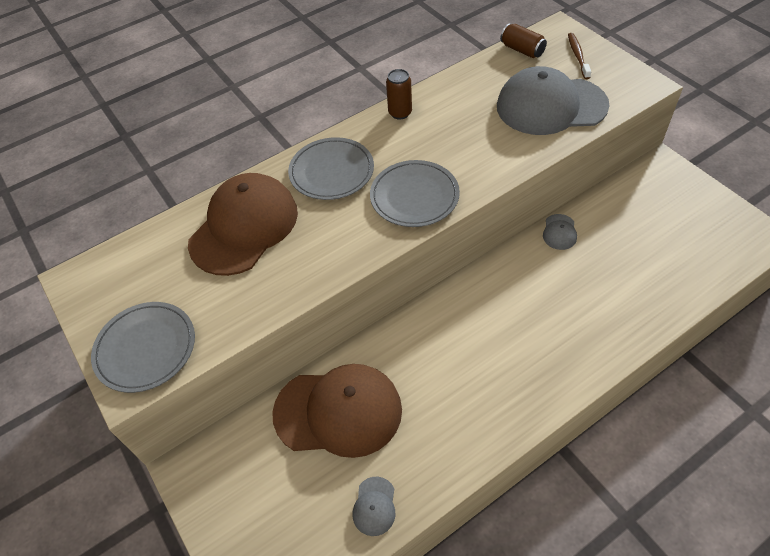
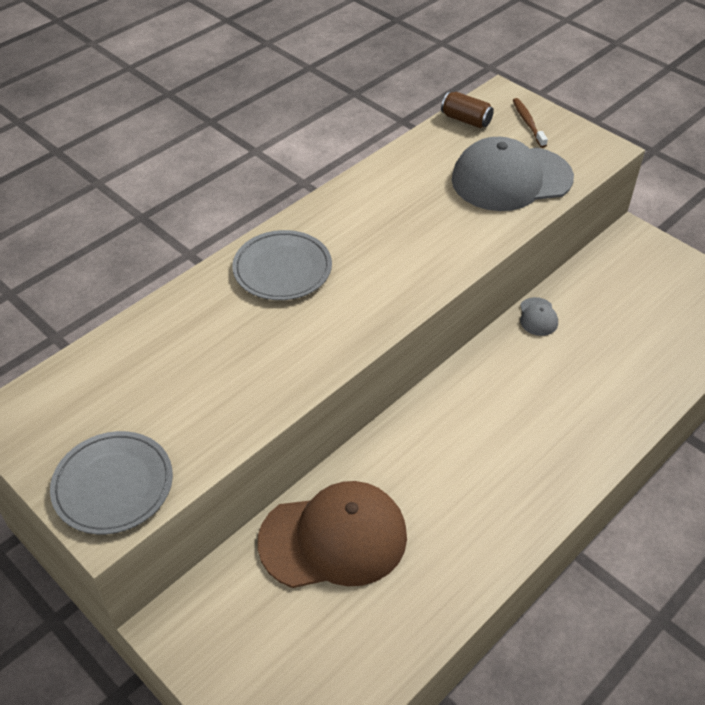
camera: 15 degrees left, 5 degrees down
(244, 227) = (195, 339): brown cap -> none
(374, 506) = (398, 633): grey cap -> none
(400, 113) = (345, 198): brown can -> none
(414, 196) = (384, 288): grey plate -> none

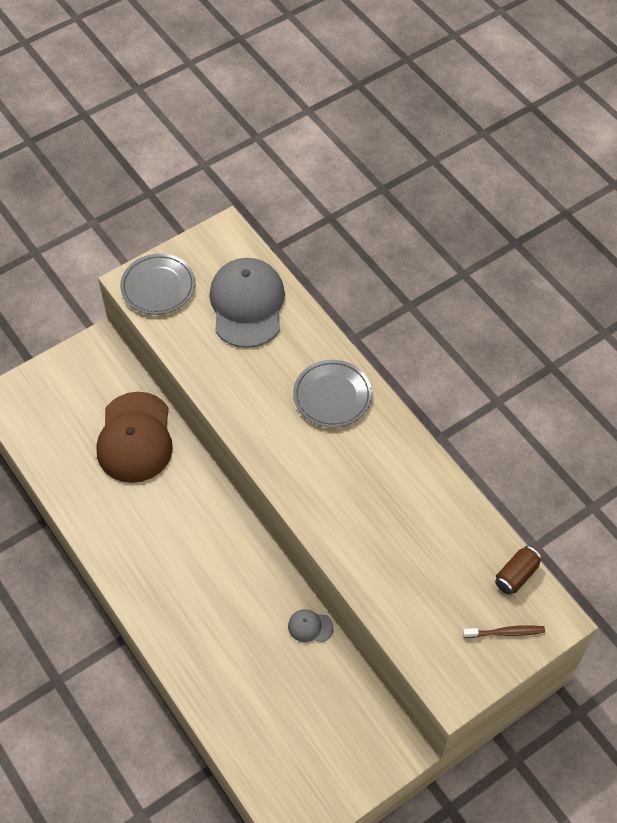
camera: 100 degrees right, 10 degrees up
(511, 179) = (418, 592): grey cap -> grey cap (247, 304)

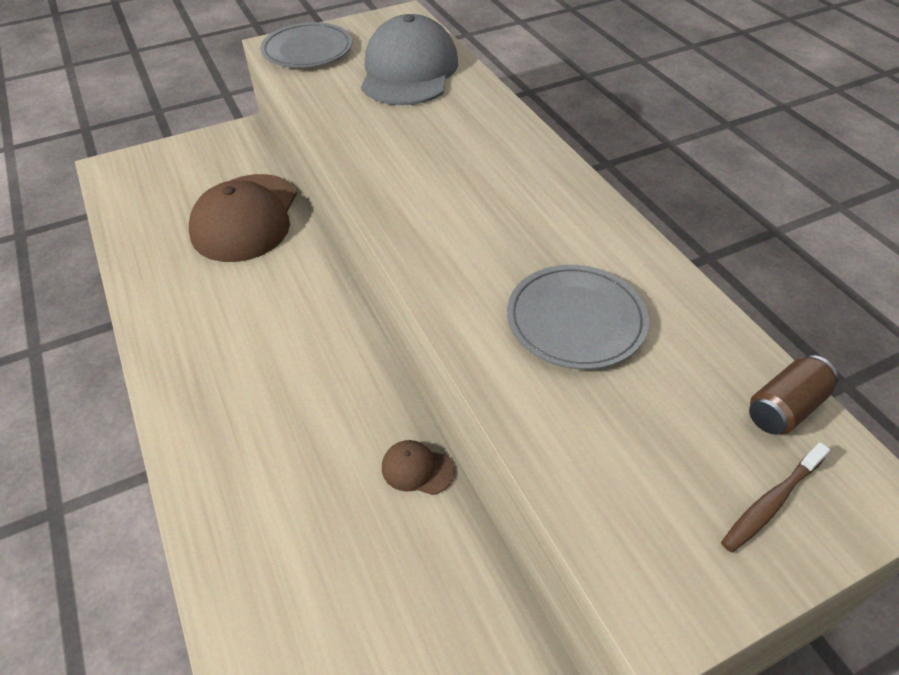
camera: 10 degrees right, 10 degrees down
(310, 626) = (417, 469): grey cap -> brown cap
(332, 396) = (499, 158): grey plate -> grey plate (576, 320)
(505, 632) = (771, 503): brown toothbrush -> brown toothbrush turned 135 degrees clockwise

